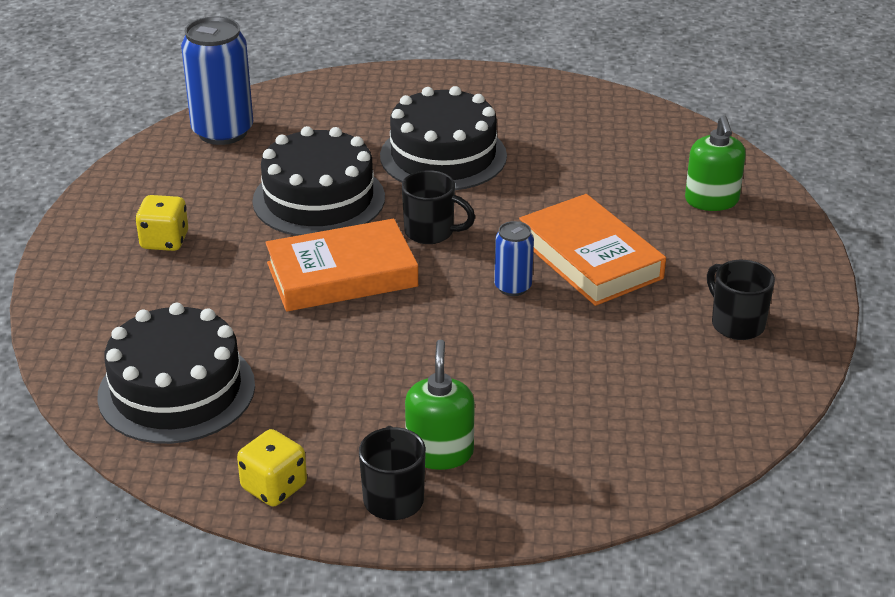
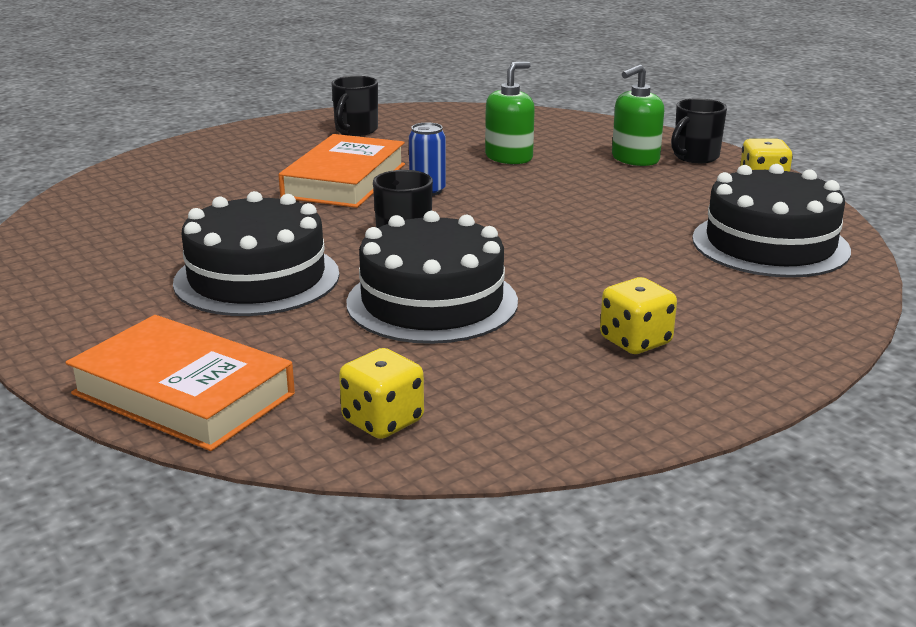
camera: 130 degrees left, 10 degrees down
(222, 132) = (383, 421): blue can -> yellow dice
(342, 275) = (526, 247): orange book -> orange book (183, 394)
(711, 200) = (192, 168): green soap dispenser -> green soap dispenser (509, 157)

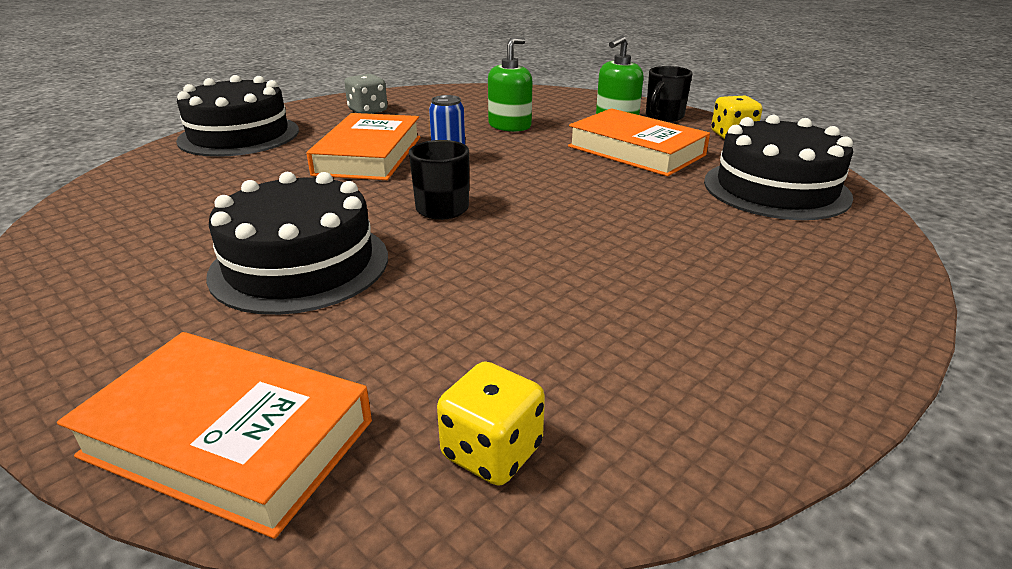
camera: 10 degrees left, 5 degrees up
(355, 131) = (368, 111): black mug -> grey dice
(432, 302) = (493, 276): black cake -> black cake (239, 135)
(635, 341) = (720, 304): yellow dice -> none
(638, 194) = (636, 151): none -> orange book

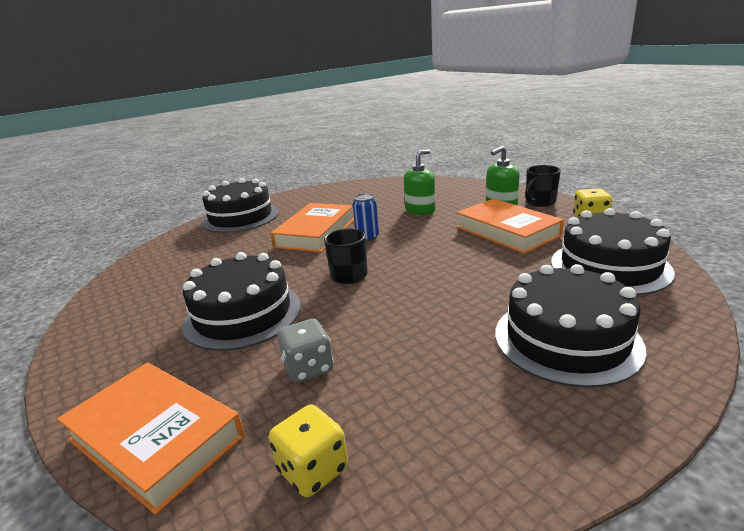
camera: 15 degrees right, 5 degrees down
(368, 111) = (327, 199): grey dice -> grey dice (308, 368)
(757, 271) = (566, 339): none -> black cake

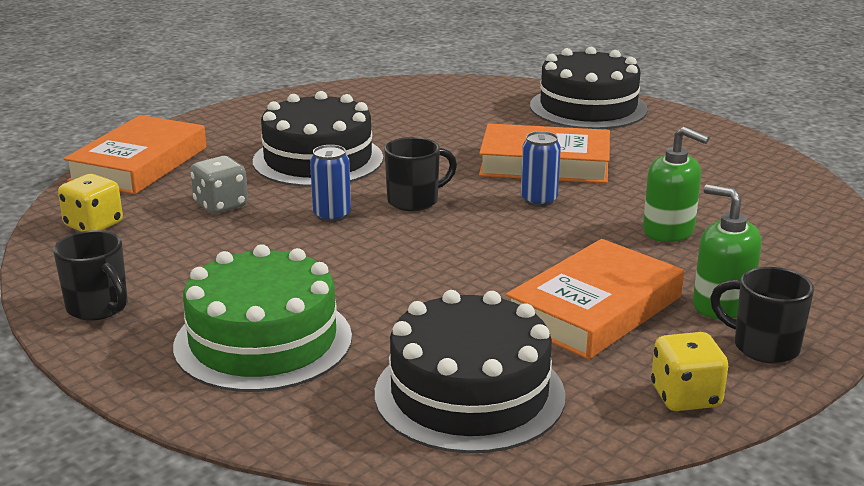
camera: 75 degrees right, 0 degrees up
(357, 308) = (332, 215): none -> blue can
(521, 446) = (99, 308): none -> black mug
(566, 339) = (263, 341): black cake -> green cake

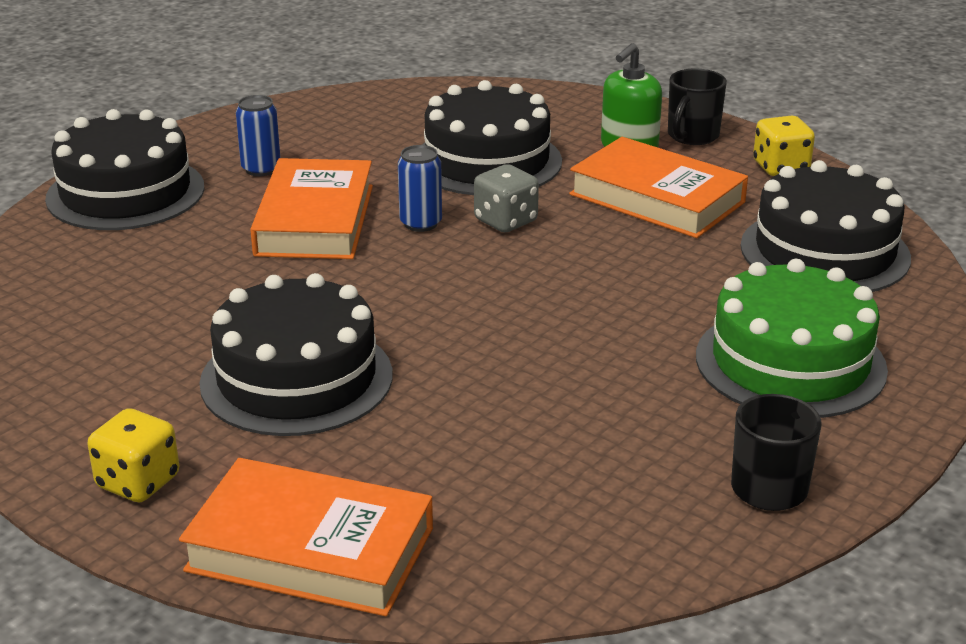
camera: 95 degrees left, 5 degrees up
(94, 225) = (545, 546): yellow dice -> yellow dice (138, 482)
(221, 205) = (461, 440): grey dice -> grey dice (505, 221)
(332, 215) = (480, 350): blue can -> blue can (261, 169)
(415, 201) = (431, 297): black mug -> none
(668, 231) = (487, 161): green soap dispenser -> black cake

